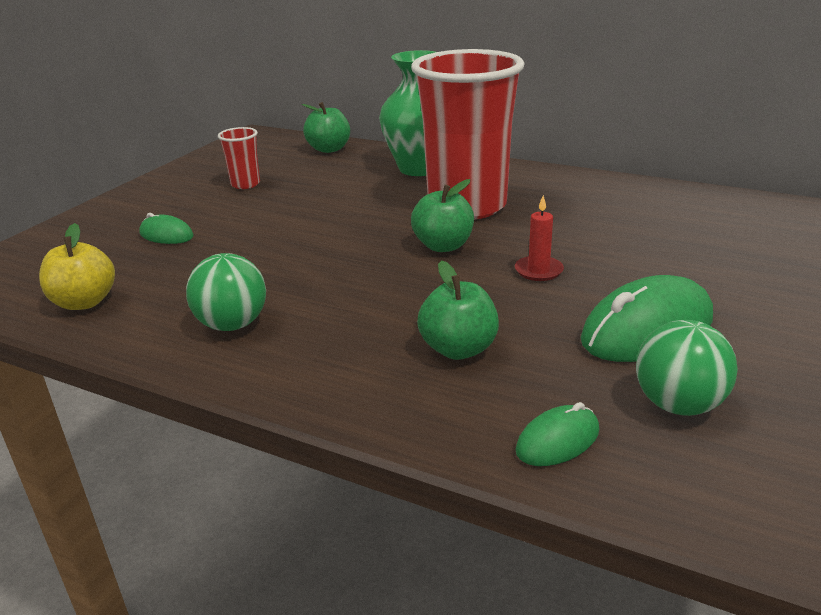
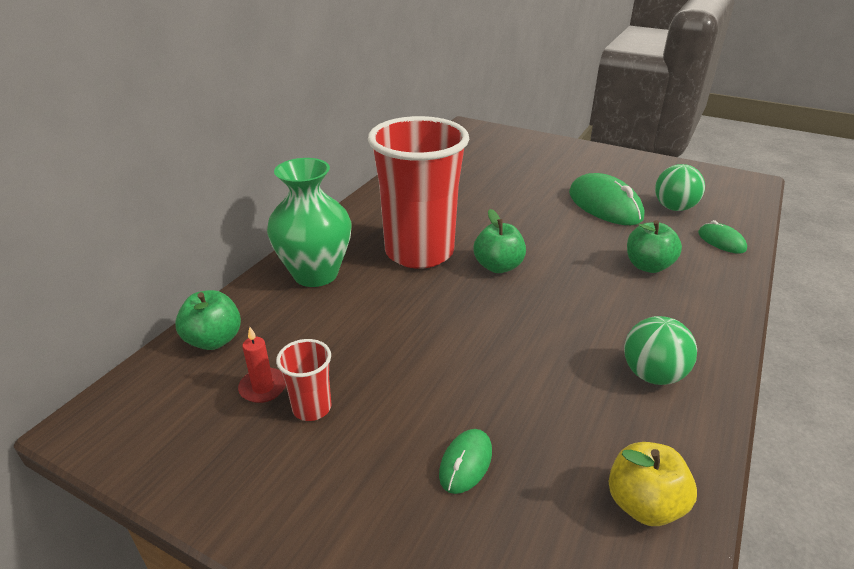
camera: 90 degrees left, 5 degrees up
(538, 271) = (537, 230): red candle -> red candle (263, 387)

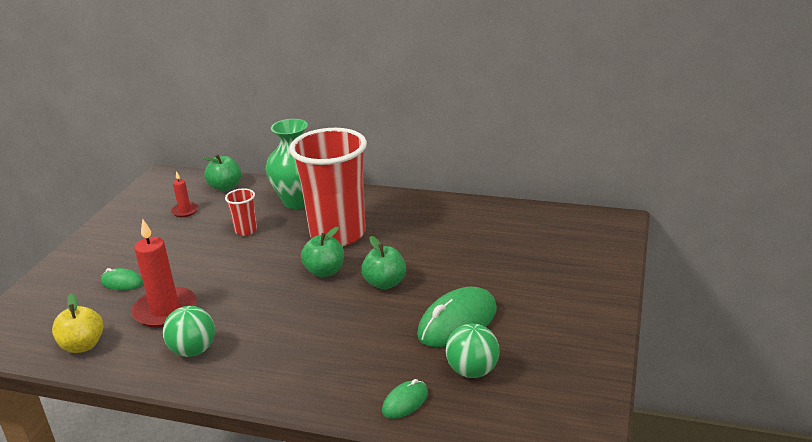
camera: 80 degrees right, 5 degrees down
(312, 408) = (168, 229): red cup -> red cup (246, 230)
(557, 405) = (165, 310): none -> red candle
(648, 266) = (343, 350): green apple -> green apple (385, 283)

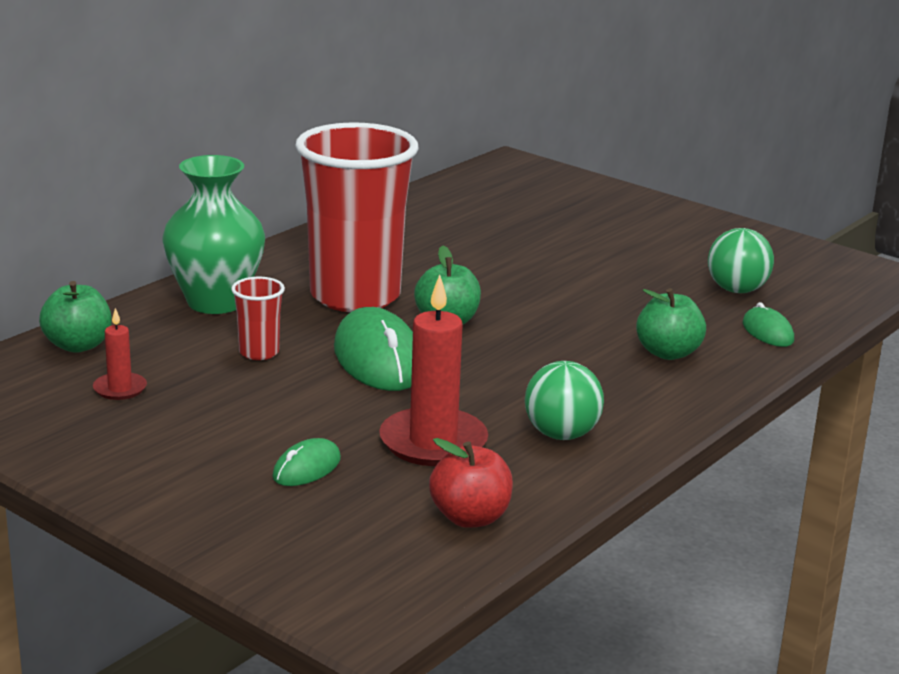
camera: 70 degrees left, 5 degrees down
(83, 345) = (470, 518): yellow apple -> red apple
(385, 283) = (516, 294): green apple -> green apple (668, 353)
(457, 322) = (640, 277): green mouse -> green mouse (378, 359)

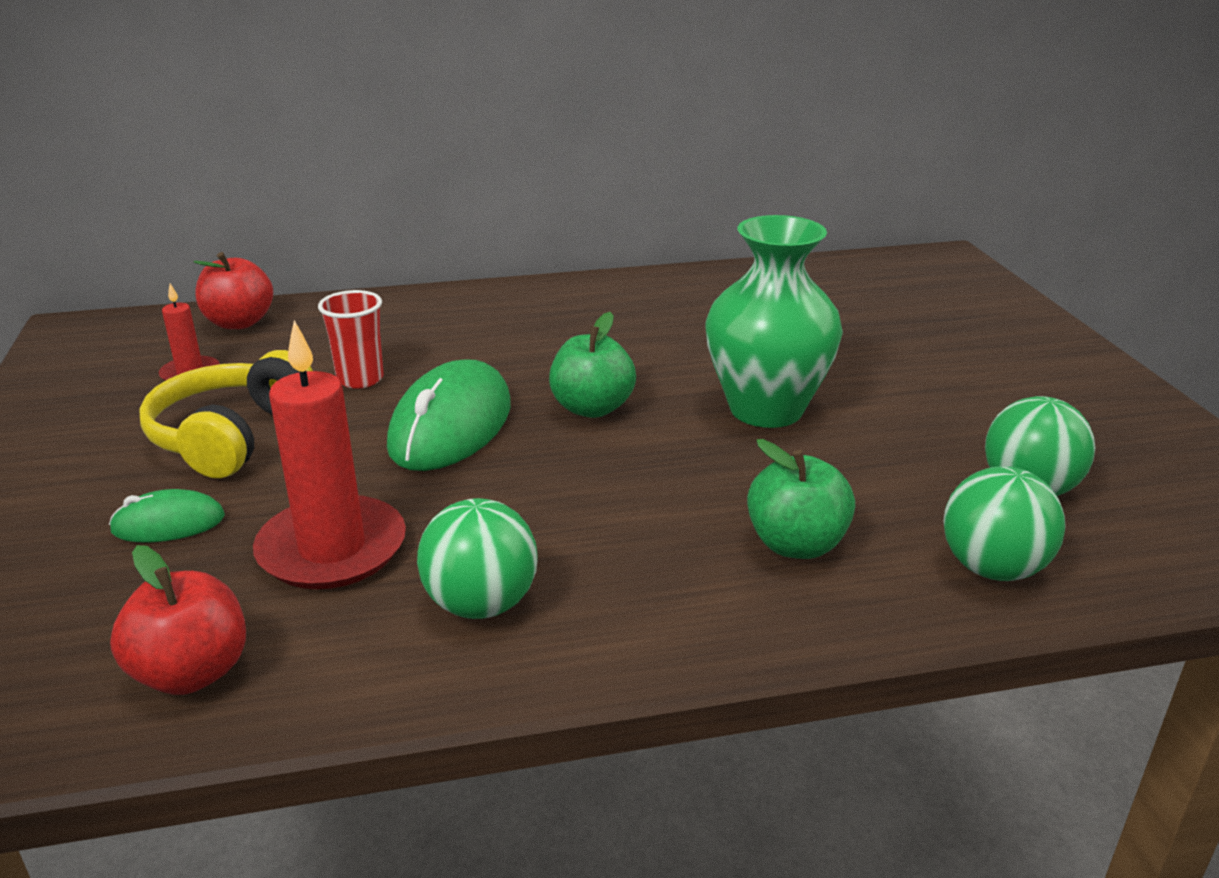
camera: 40 degrees right, 5 degrees up
(78, 345) = (239, 323): green apple -> red apple
(215, 302) = (415, 318): green vase -> green vase (766, 409)
(241, 413) = (232, 436): none -> yellow headphones
(355, 296) = (547, 351): red cup -> none
(767, 332) = (992, 568): green mouse -> green ball

